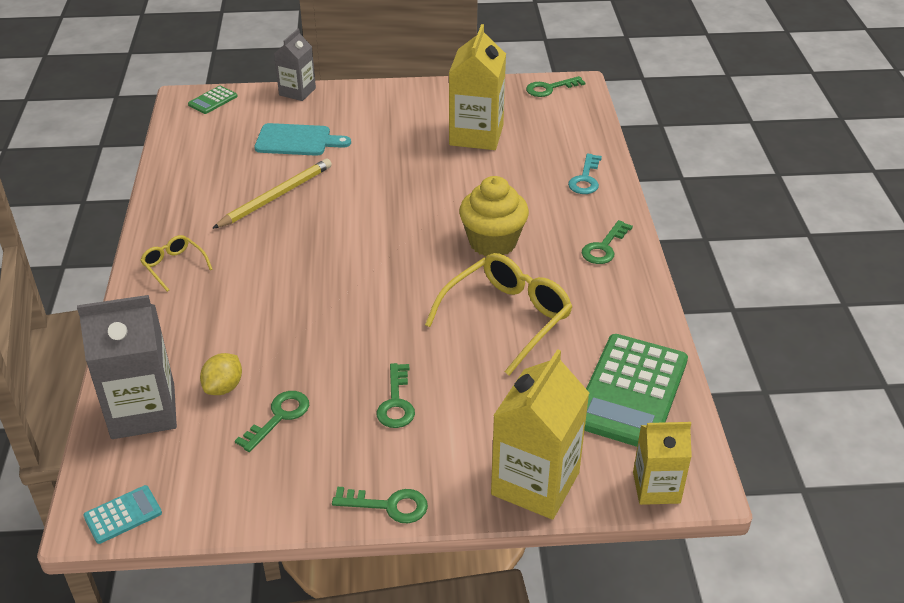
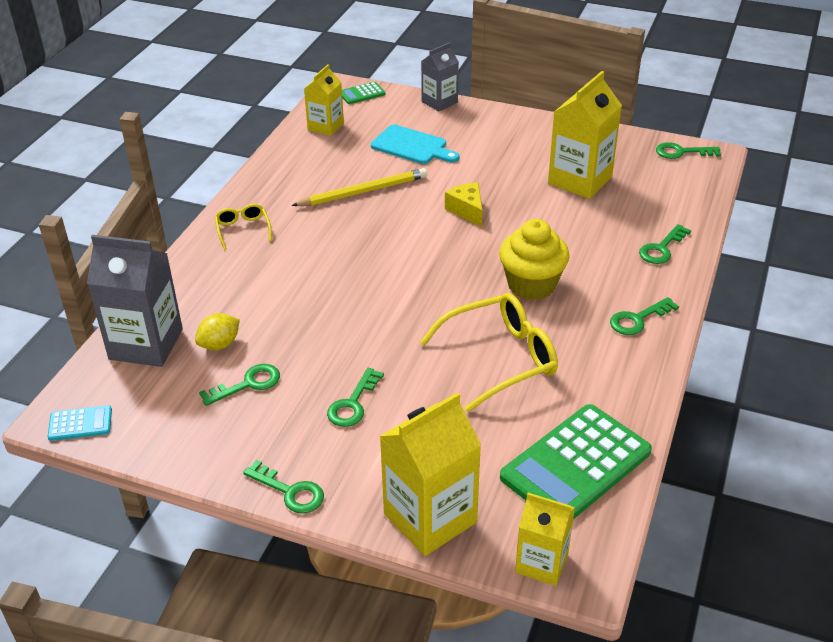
camera: 25 degrees right, 0 degrees up
(195, 141) = (325, 126): none -> yellow carton
(390, 189) = (467, 210): none -> yellow cheese
(585, 179) = (661, 248): turquoise key -> green key

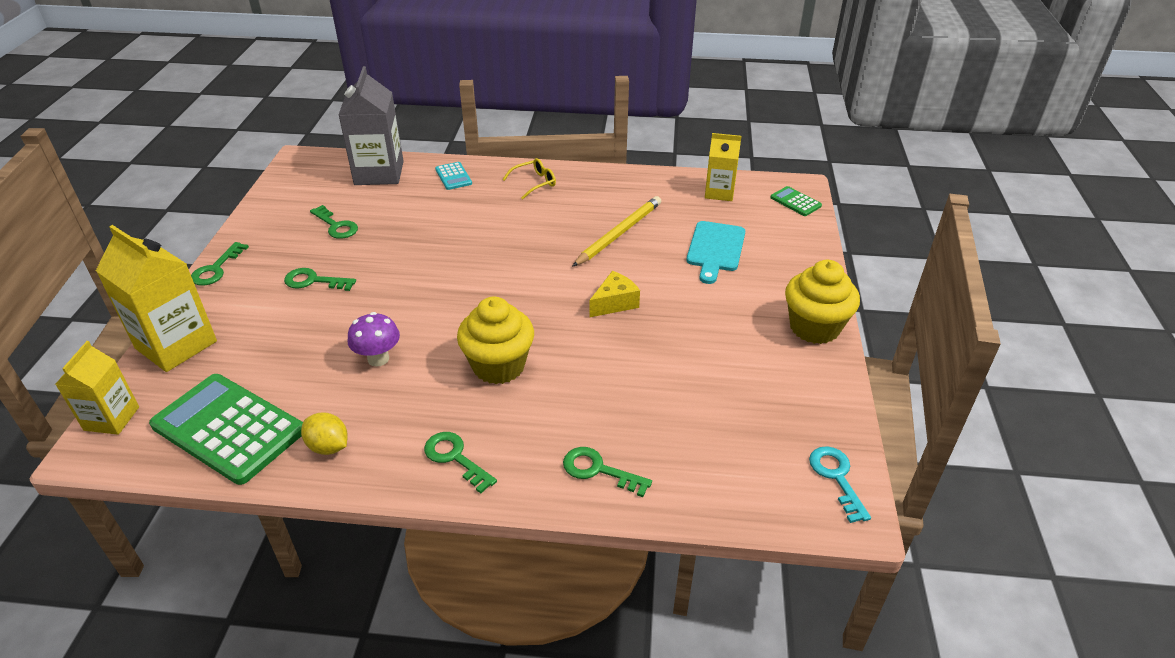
camera: 75 degrees right, 0 degrees up
(80, 424) = (293, 168): turquoise calculator -> turquoise calculator (453, 176)
(219, 344) = (382, 204): yellow lemon -> yellow lemon (328, 447)
(363, 191) = (619, 233): yellow pencil -> yellow pencil turned 105 degrees counterclockwise
(439, 102) = (815, 253): grey carton -> none
(500, 358) = (378, 359): yellow glasses -> purple mushroom
(530, 124) = (814, 327): none -> yellow cupcake
(580, 180) = (714, 382): yellow carton -> none
(681, 152) = (836, 477): green key -> turquoise key

